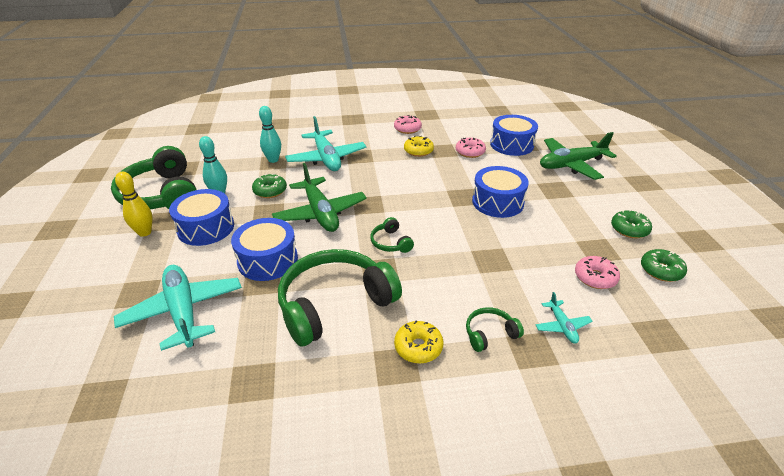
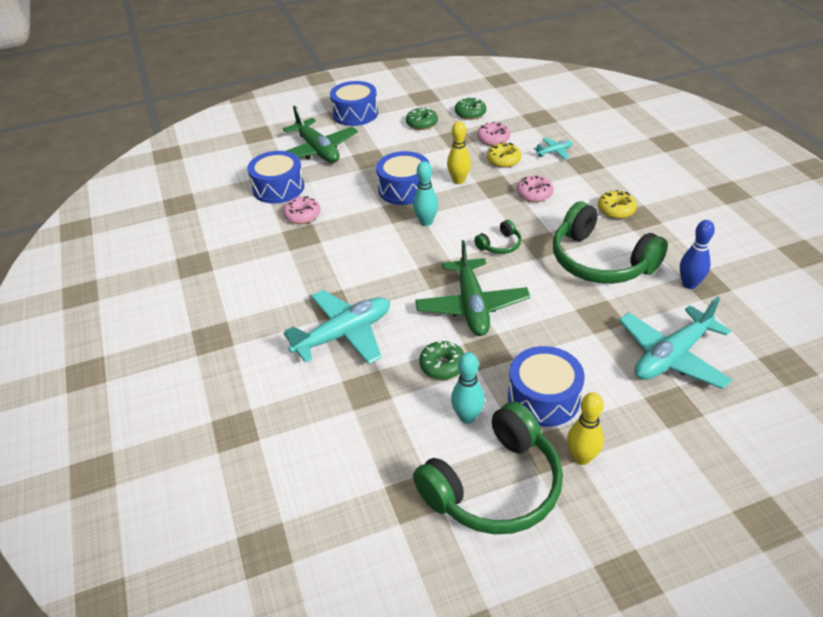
camera: 100 degrees left, 5 degrees up
(260, 365) = (689, 284): none -> blue bowling pin
(268, 260) = (569, 322): blue drum -> blue drum (355, 114)
(273, 160) = (361, 391): turquoise bowling pin -> turquoise bowling pin (426, 222)
(320, 213) = (472, 306): green plane -> green plane turned 120 degrees clockwise
(407, 129) = (244, 274): pink donut -> pink donut (534, 194)
(418, 151) = (307, 255): yellow donut -> yellow donut (503, 160)
(490, 334) = (581, 180): green headphones -> none
(506, 236) = (458, 180): none -> yellow bowling pin

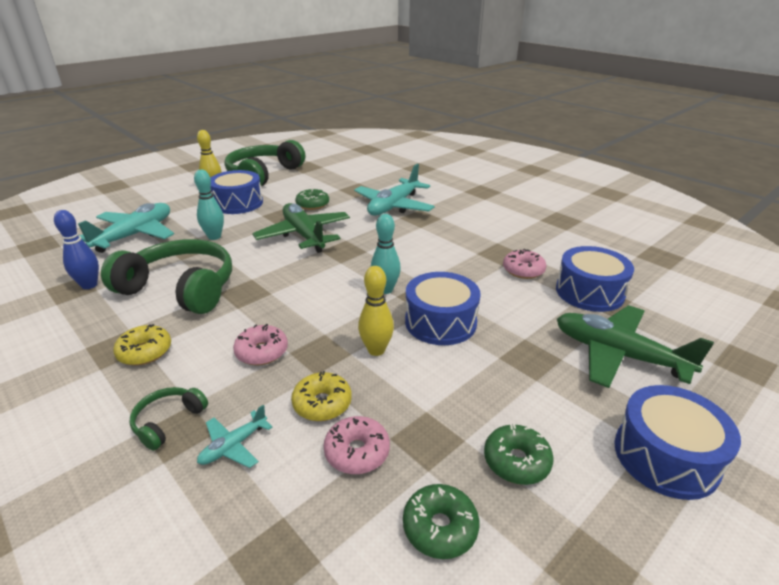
camera: 155 degrees right, 10 degrees down
(467, 417) = (286, 190): turquoise bowling pin -> turquoise bowling pin (214, 237)
(500, 245) = (293, 283): green headphones -> green headphones (168, 422)

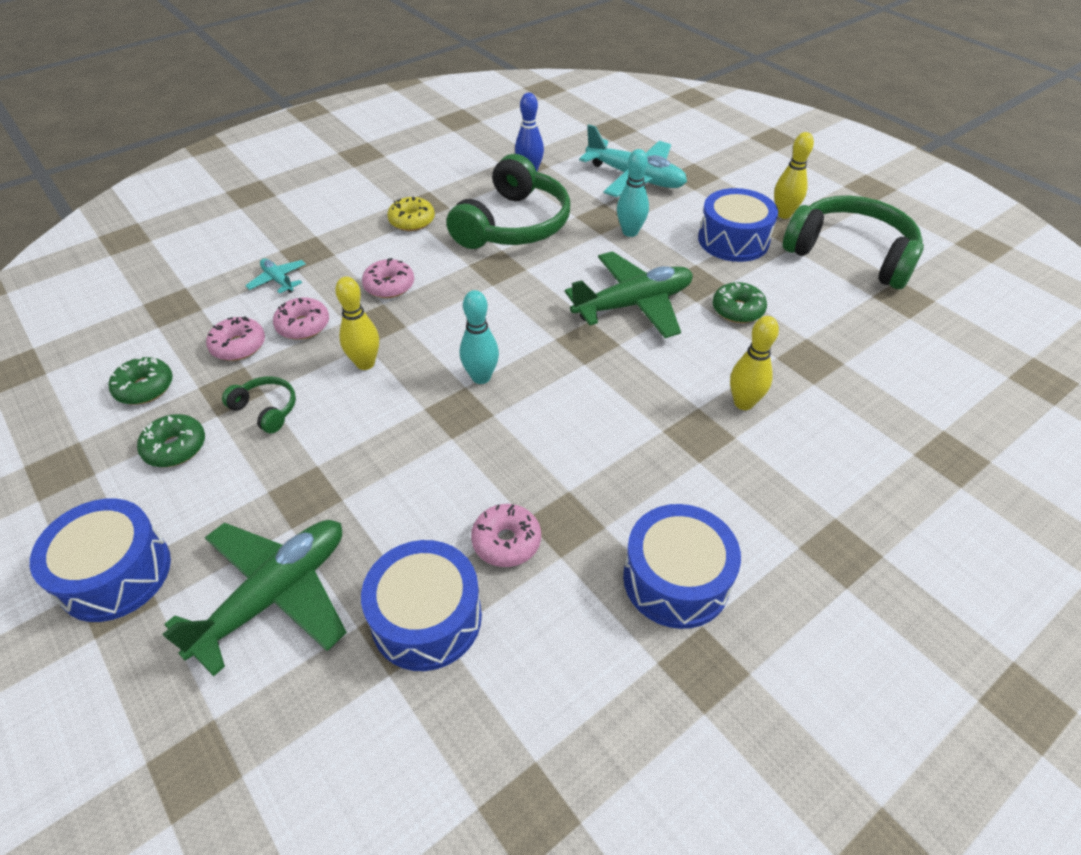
camera: 95 degrees right, 15 degrees up
(168, 422) = (319, 246): green headphones -> green headphones (266, 410)
(322, 403) = (303, 326): yellow donut -> pink donut
(394, 206) = (743, 403): turquoise plane -> yellow bowling pin
(440, 322) = (399, 422): blue drum -> blue drum (676, 579)

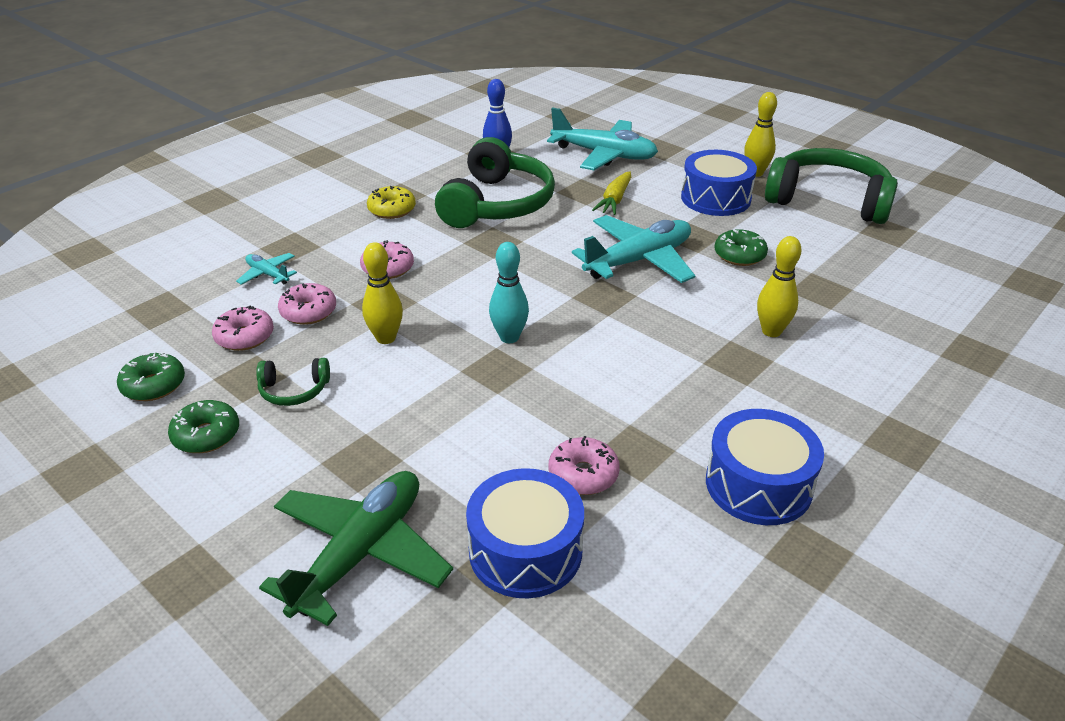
camera: 10 degrees left, 10 degrees down
(115, 573) = (178, 557): blue drum -> none
(266, 410) = (294, 390): green headphones -> green headphones turned 150 degrees clockwise
(630, 232) = (614, 200): turquoise bowling pin -> yellow carrot
(633, 304) = (638, 260): green plane -> turquoise plane

